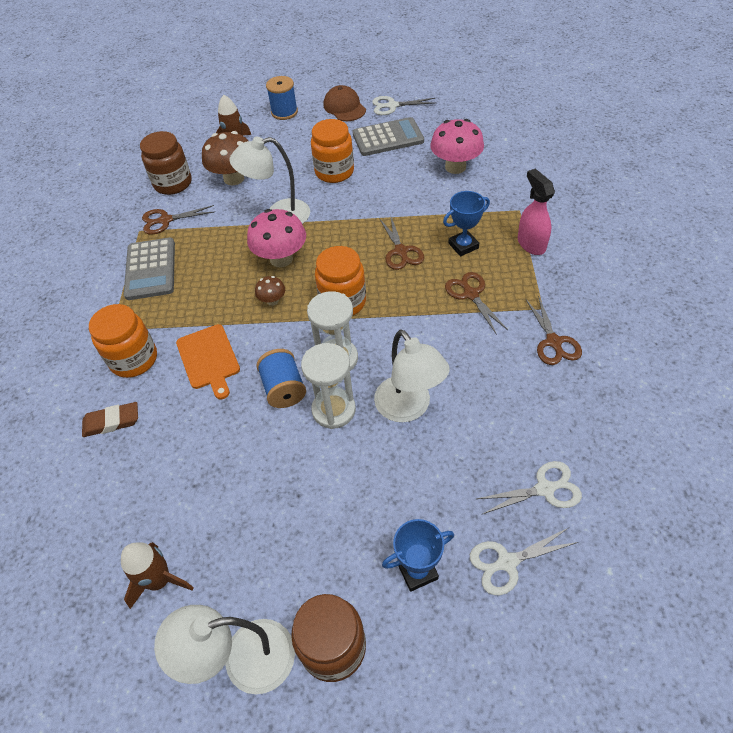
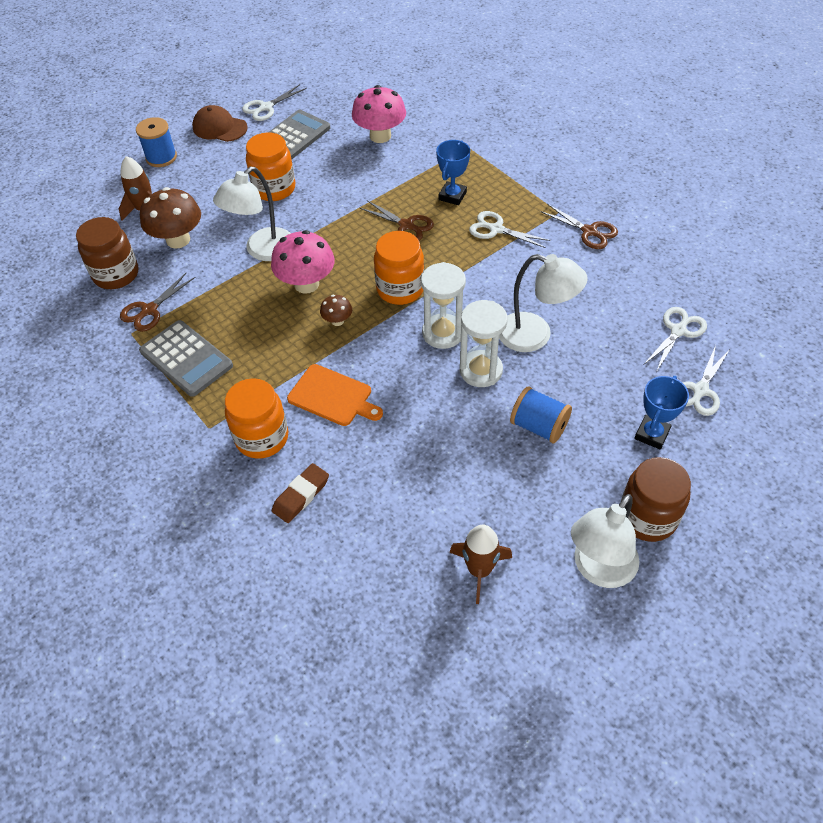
camera: 40 degrees left, 0 degrees up
(284, 389) = (424, 380): blue spool -> blue spool (539, 426)
(471, 294) = (496, 229): brown scissors -> white scissors
(531, 244) = (503, 169): pink spray bottle -> none

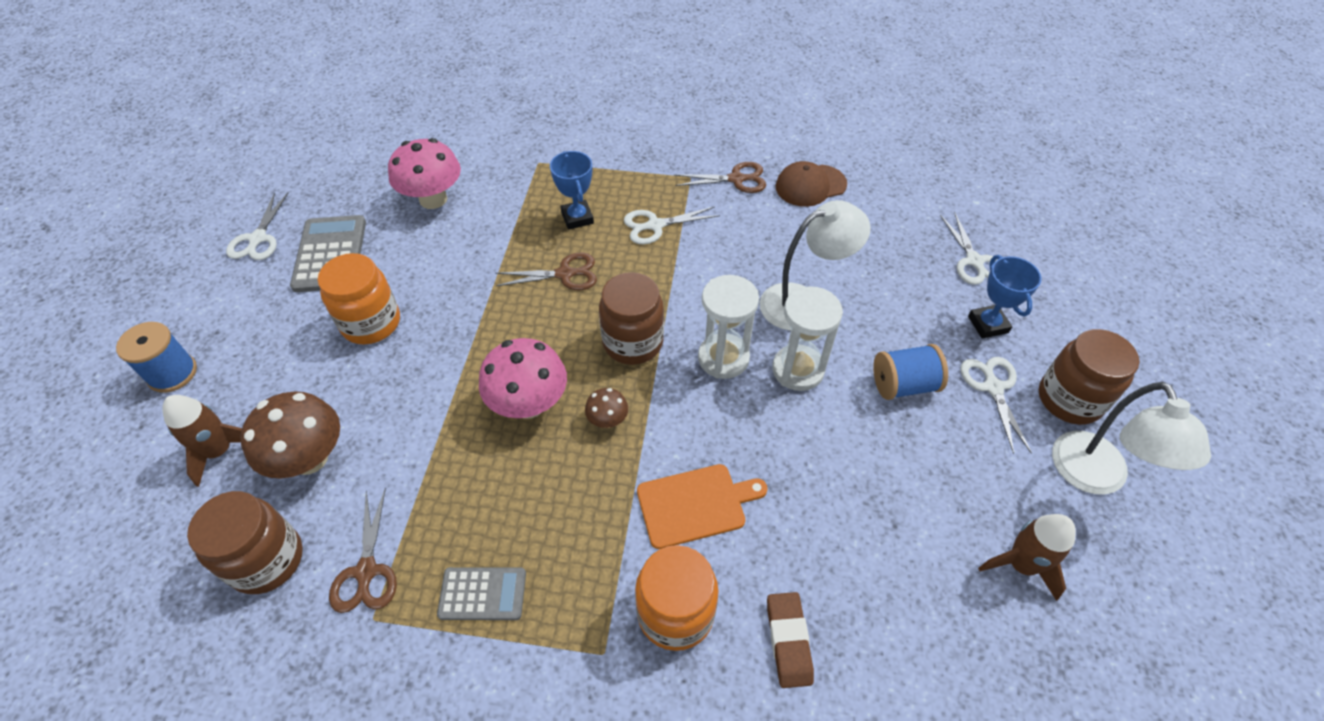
camera: 45 degrees left, 0 degrees up
(186, 358) = (482, 594): grey calculator -> grey calculator, size x0.63
(219, 128) = (219, 293): brown cap -> brown cap (810, 185)
(262, 251) = (435, 401): white lamp -> none
(400, 289) = (633, 342): orange jar -> brown jar
(678, 331) = (901, 222): white scissors -> white scissors (993, 387)

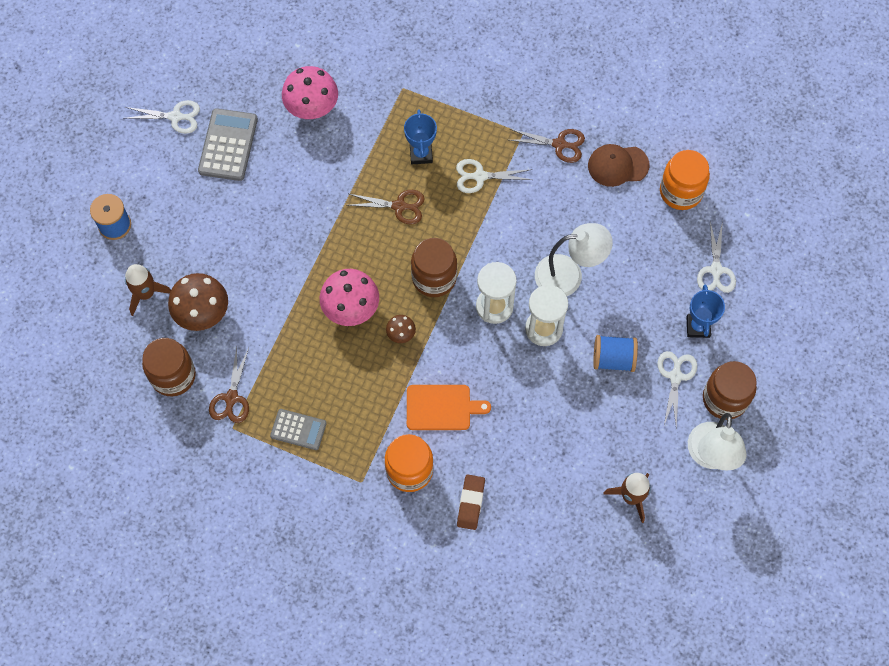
camera: 15 degrees right, 15 degrees up
(258, 238) = (175, 117): white scissors -> white scissors turned 105 degrees counterclockwise
(371, 323) = (252, 216): orange jar -> orange jar (680, 192)

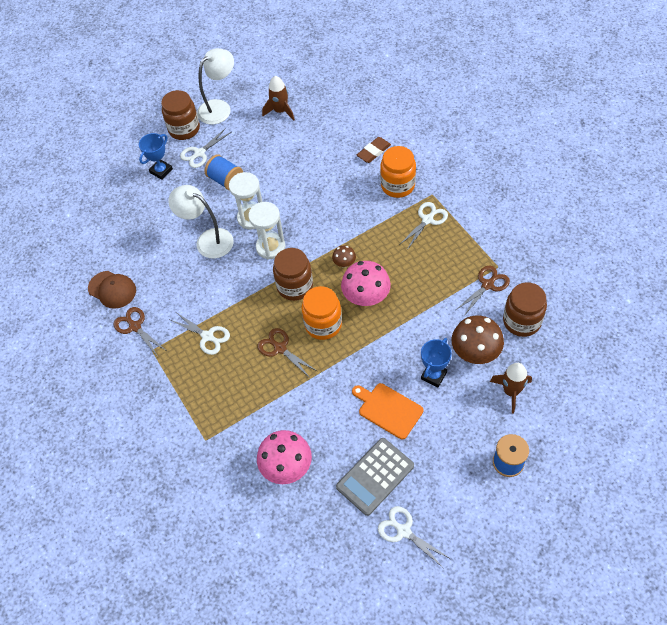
camera: 140 degrees left, 10 degrees down
(298, 429) = (453, 243): grey calculator -> none
(421, 154) = (234, 378): blue trophy -> blue trophy (433, 375)
(441, 407) = (351, 208): orange cutting board -> orange cutting board (388, 409)
(680, 192) = (91, 250): orange jar -> orange jar (323, 324)
(716, 270) = (119, 194): white scissors -> white scissors (427, 220)

